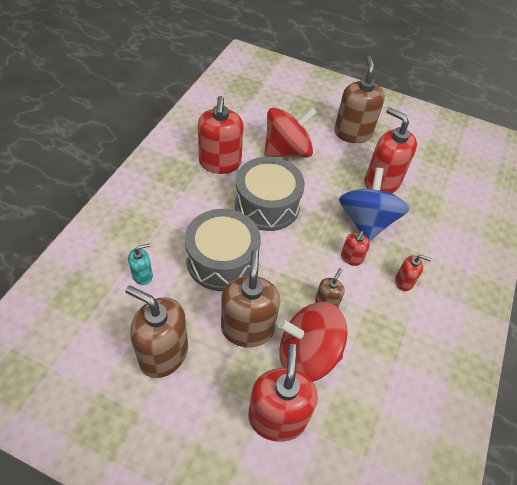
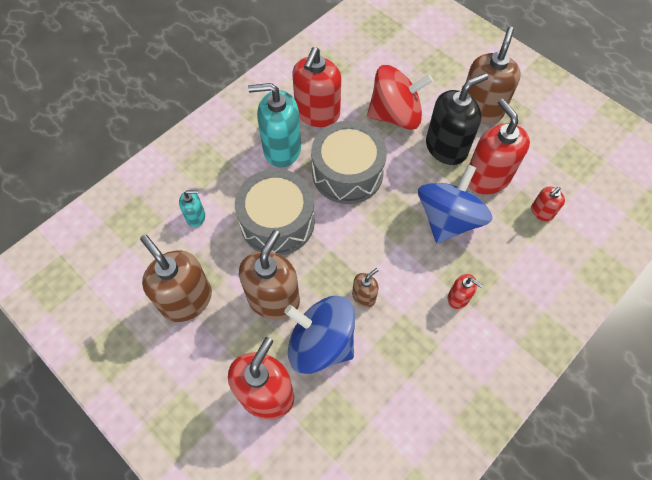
camera: 25 degrees right, 10 degrees up
(200, 198) = (281, 149): none -> turquoise soap dispenser
(307, 355) = (321, 343): red spinning top -> blue spinning top
(339, 167) = (446, 147): none -> black soap dispenser
(351, 258) = (412, 256): red soap dispenser -> red soap dispenser (541, 212)

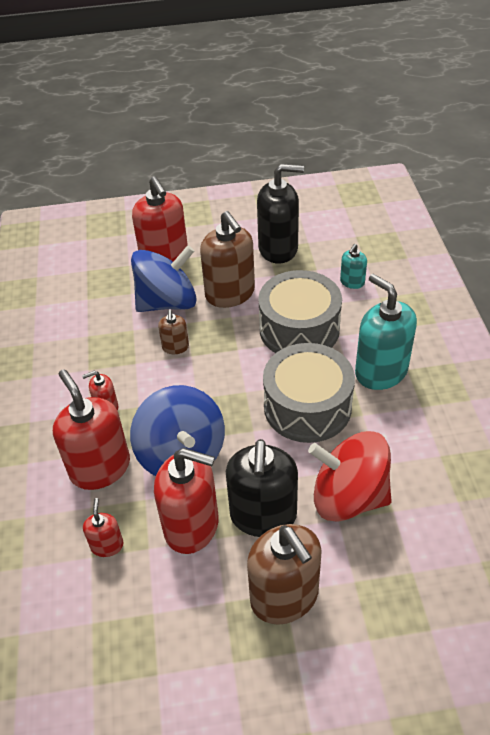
camera: 130 degrees right, 15 degrees down
(186, 300) = (278, 249): brown soap dispenser -> black soap dispenser
(281, 149) = (381, 371): turquoise soap dispenser -> turquoise soap dispenser turned 75 degrees counterclockwise
(317, 113) = (407, 425): red soap dispenser -> red soap dispenser (100, 468)
(395, 115) = (348, 496): red spinning top -> red spinning top turned 75 degrees clockwise

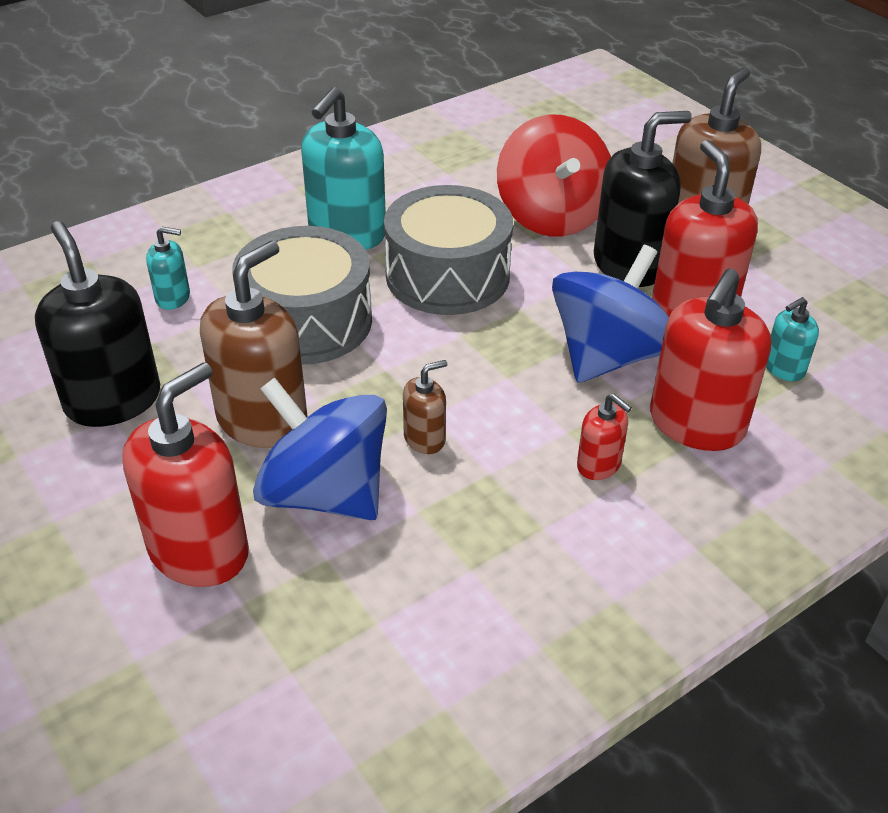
camera: 120 degrees left, 5 degrees down
(107, 545) = (783, 368): red soap dispenser -> turquoise soap dispenser

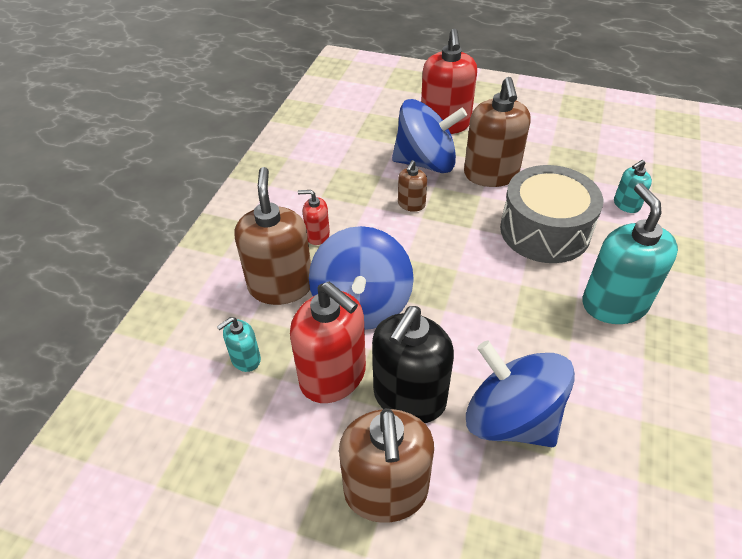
camera: 145 degrees right, 5 degrees up
(113, 400) = (562, 149): black soap dispenser -> none
(447, 275) = (513, 308): grey drum -> none
(551, 216) = (511, 418): red spinning top -> blue spinning top
(696, 424) = (280, 286): red soap dispenser -> brown soap dispenser
(783, 368) = (245, 359): turquoise soap dispenser -> turquoise soap dispenser turned 150 degrees counterclockwise

